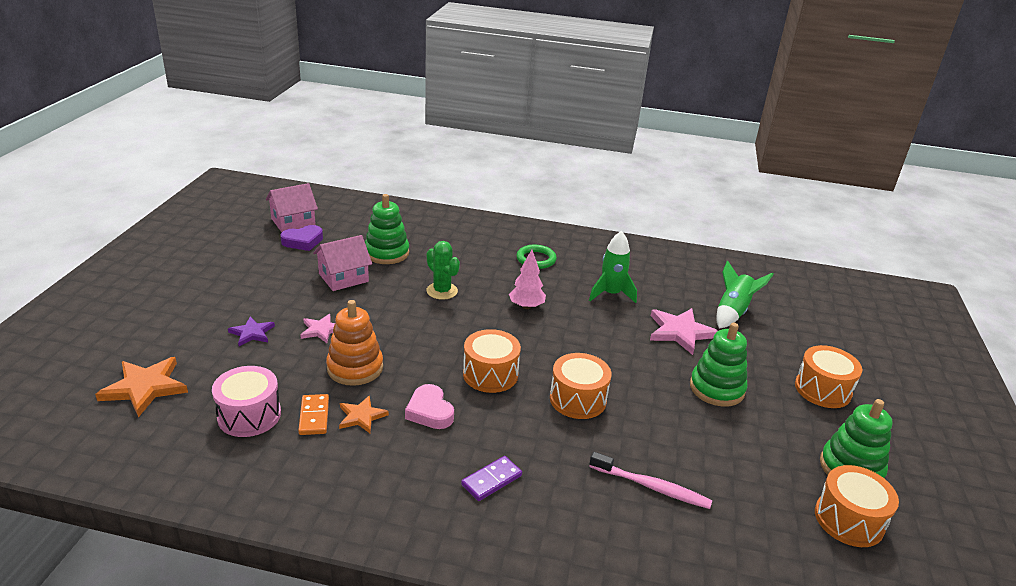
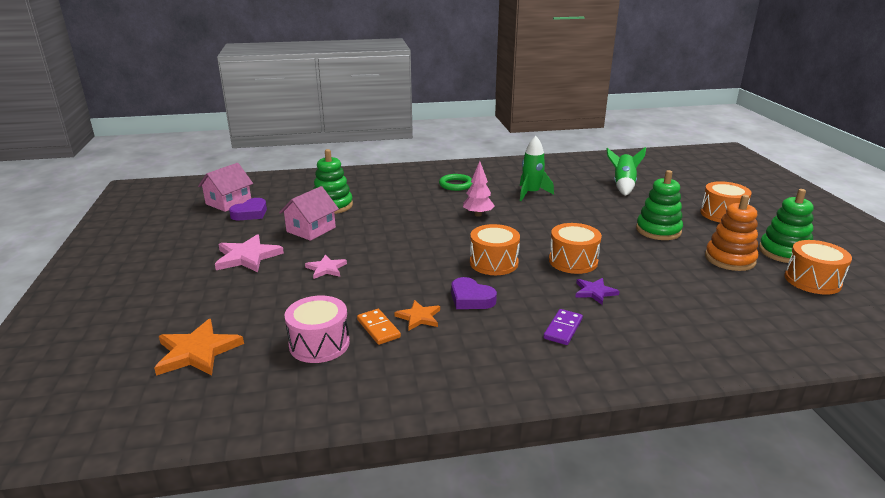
camera: 20 degrees left, 5 degrees down
(252, 333) = (265, 286): purple star -> purple star (595, 292)
(355, 368) = (381, 286): orange stacking toy -> orange stacking toy (729, 259)
(430, 411) = (471, 298): pink heart -> purple heart
(442, 291) = (402, 220): green cactus -> none
(652, 487) = (676, 299): pink toothbrush -> none
(680, 332) = (601, 204): pink star -> pink star (247, 257)

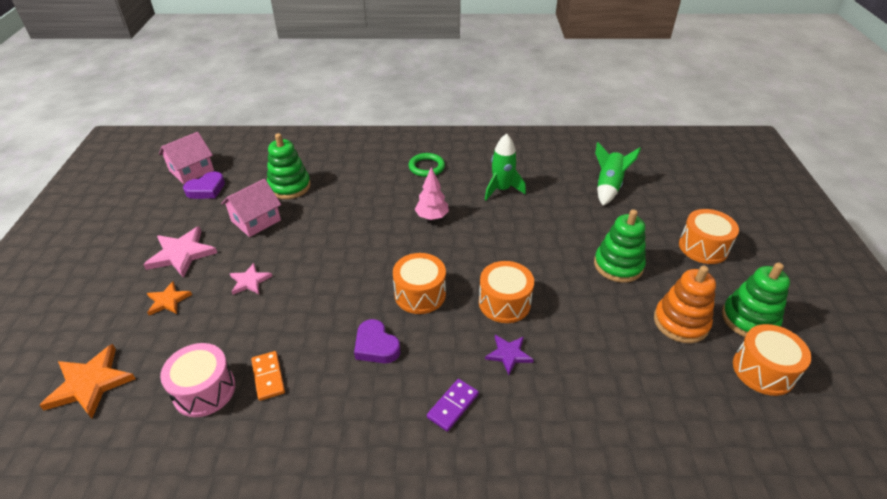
camera: 10 degrees right, 15 degrees up
(419, 317) = (313, 366): orange star -> orange star (168, 300)

